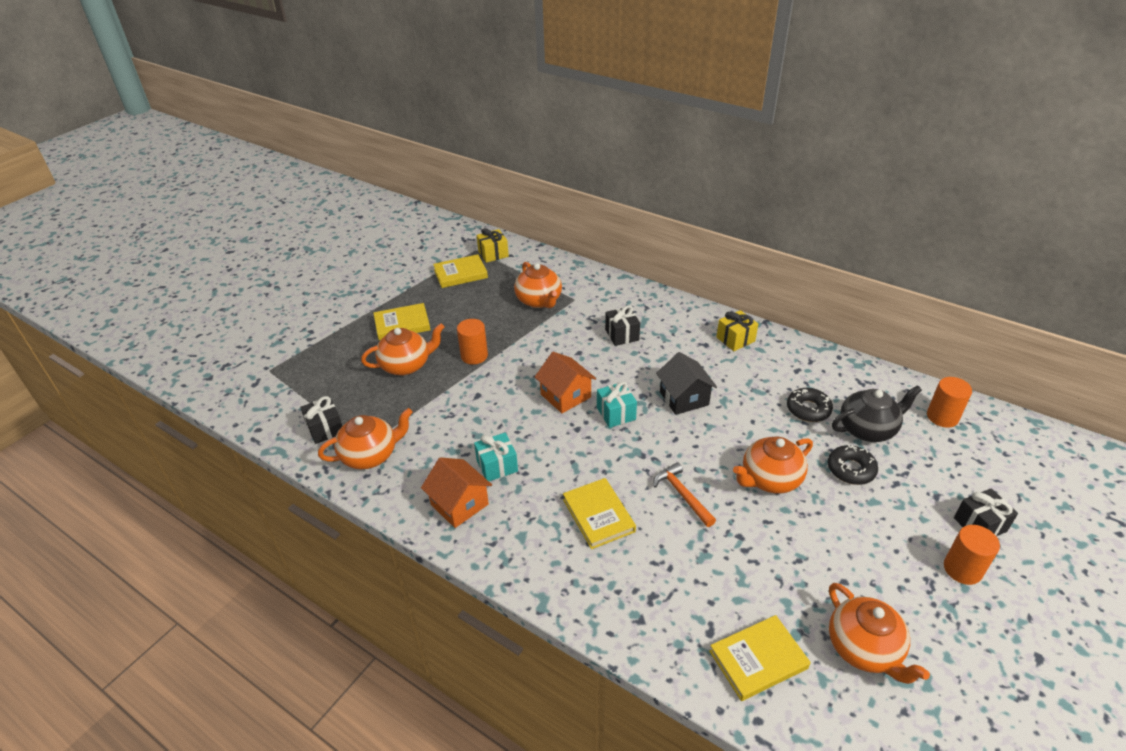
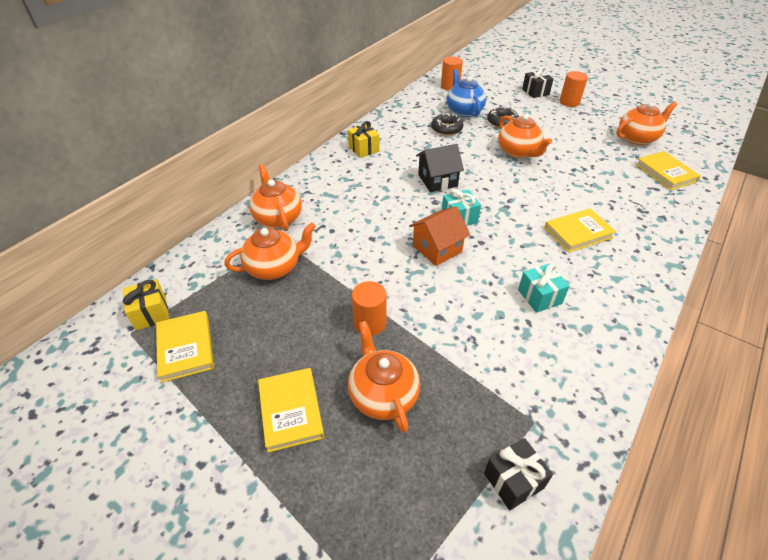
camera: 90 degrees left, 5 degrees up
(370, 455) = (549, 414): orange teapot -> orange teapot (278, 217)
(459, 504) = (596, 323): orange house -> none
(622, 335) = (348, 209): black gift -> none
(682, 495) = (544, 190): orange hammer -> none
(867, 429) = (464, 111): black teapot -> blue teapot

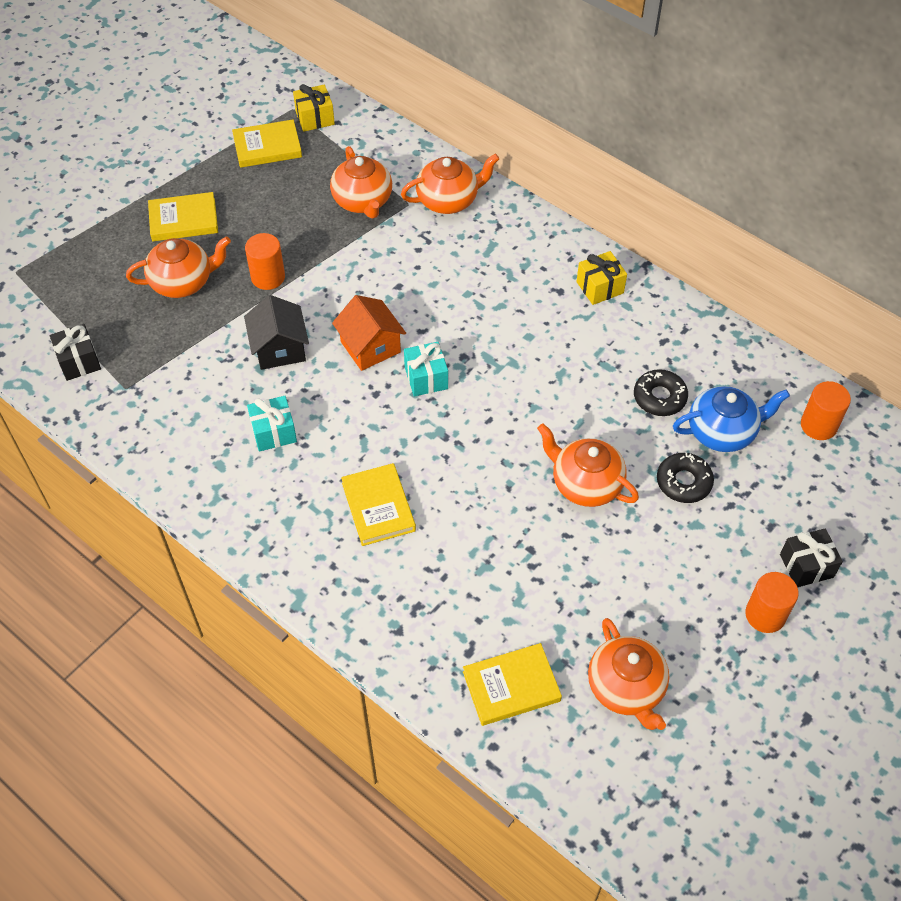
camera: 95 degrees right, 10 degrees up
(437, 180) = (513, 366): black house -> black house (279, 348)
(518, 152) = (585, 484): orange teapot -> orange teapot turned 60 degrees clockwise

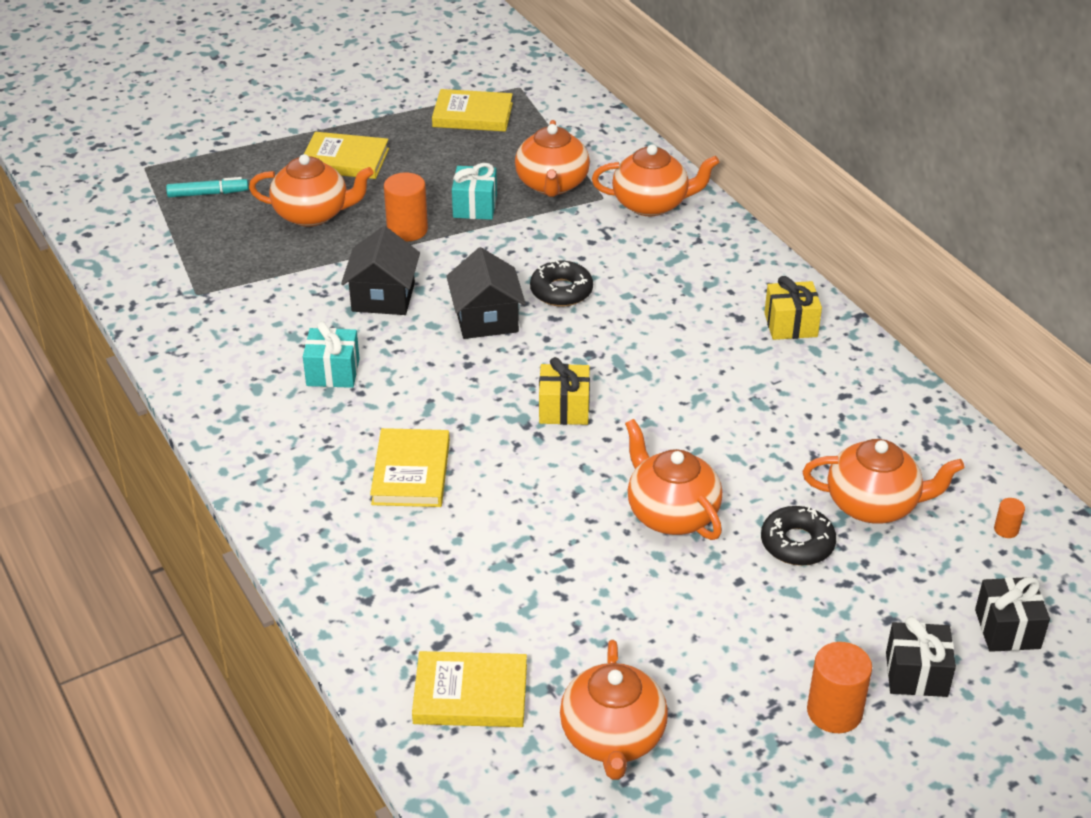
camera: 20 degrees right, 15 degrees down
(79, 361) = (162, 259): black gift -> black gift (1007, 629)
(84, 285) = (208, 194): none -> turquoise marker
(315, 118) = (539, 100): yellow gift -> yellow gift (564, 409)
(370, 347) = (486, 319): orange house -> black house
(426, 378) = (534, 363): turquoise gift -> turquoise gift (475, 206)
(659, 397) = (810, 450): black donut -> black donut (561, 291)
(722, 432) = (873, 504): blue teapot -> orange teapot
(818, 425) = (1006, 529): orange cylinder -> orange cylinder, size x0.49

